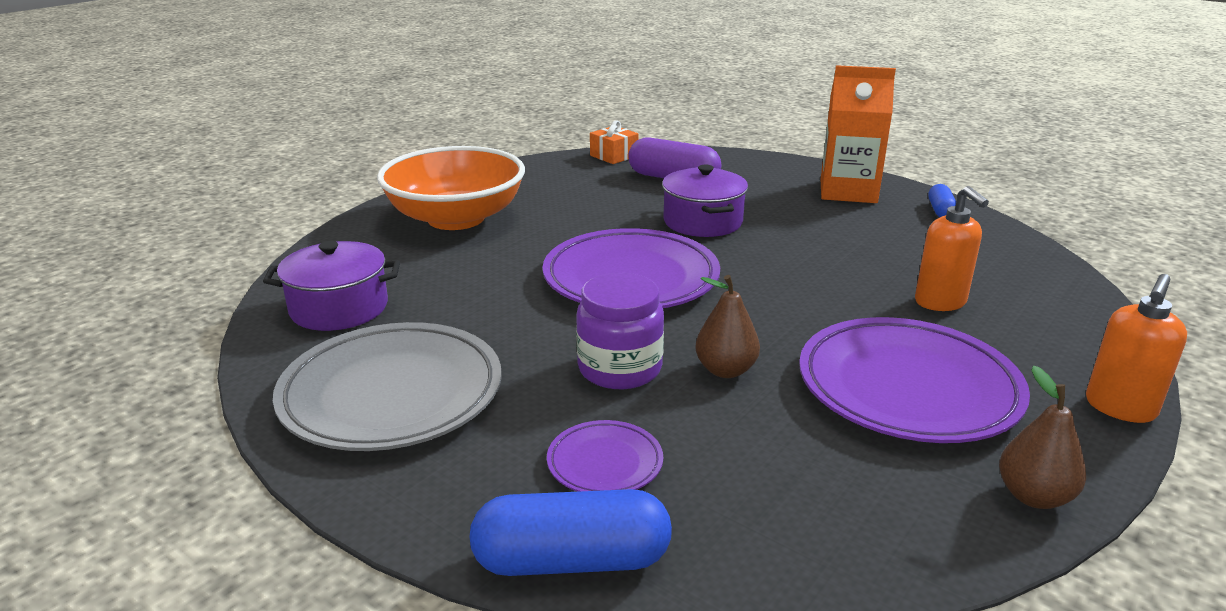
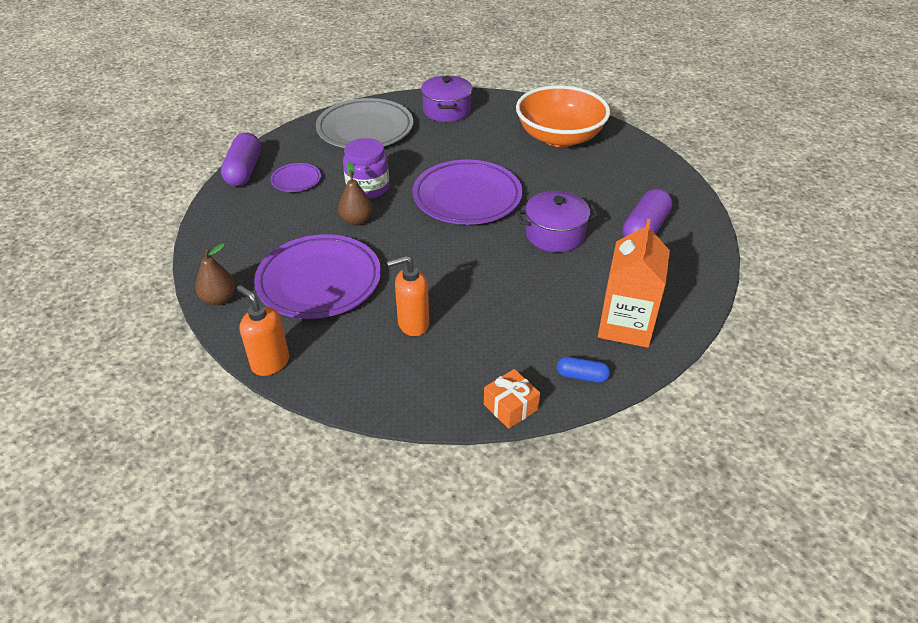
camera: 95 degrees right, 15 degrees up
(572, 560) = (244, 171): blue capsule -> purple capsule
(614, 156) = (694, 203): orange gift -> orange gift (510, 407)

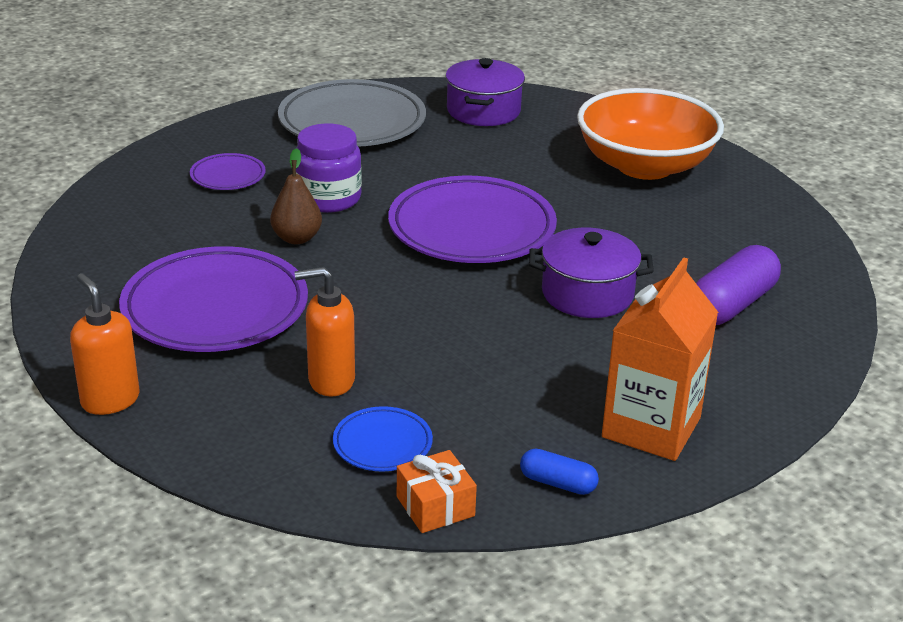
camera: 10 degrees right, 10 degrees down
(219, 299) = (67, 311): brown pear -> none
(244, 171) = (158, 155): purple capsule -> none
(461, 366) = (382, 444): none -> blue plate

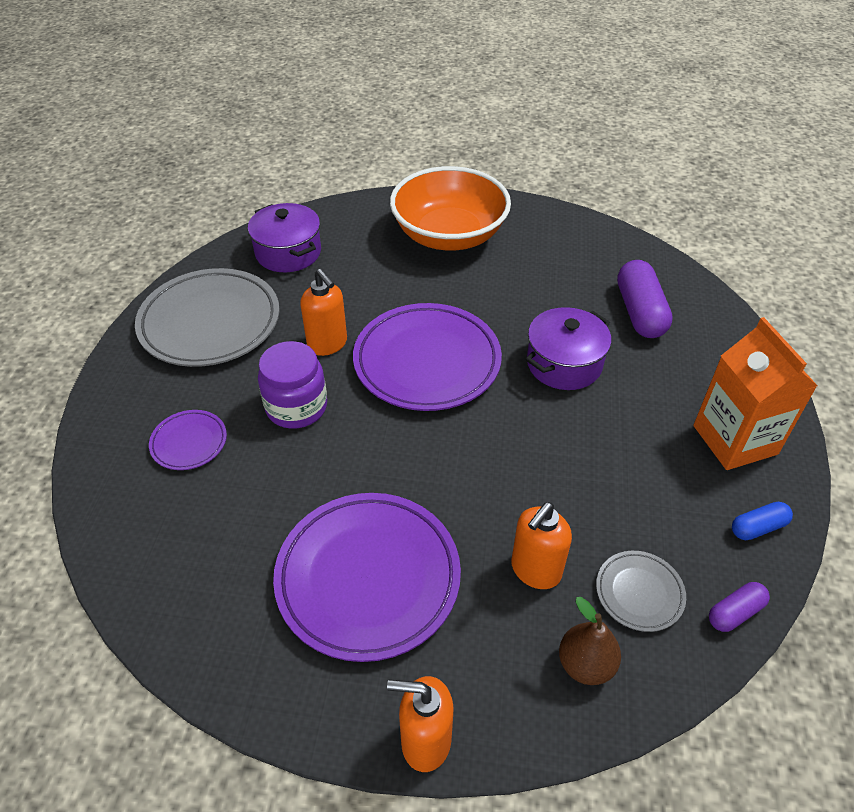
camera: 45 degrees left, 15 degrees up
(297, 238) = (328, 462): brown pear -> brown pear (585, 664)
(382, 444) = (639, 593): blue plate -> grey plate
(414, 178) = (327, 344): none -> orange soap dispenser
(435, 506) = (735, 612): orange gift -> purple capsule

